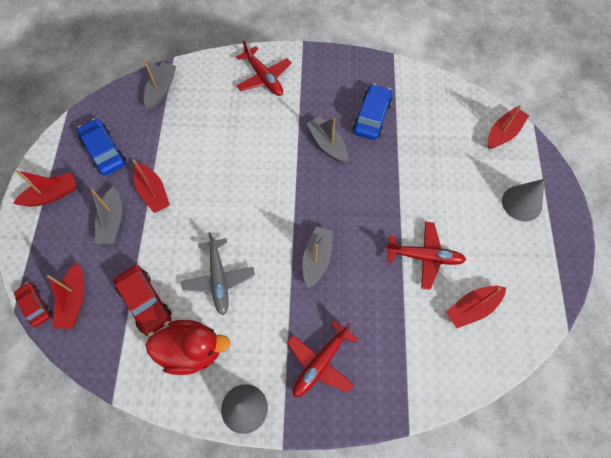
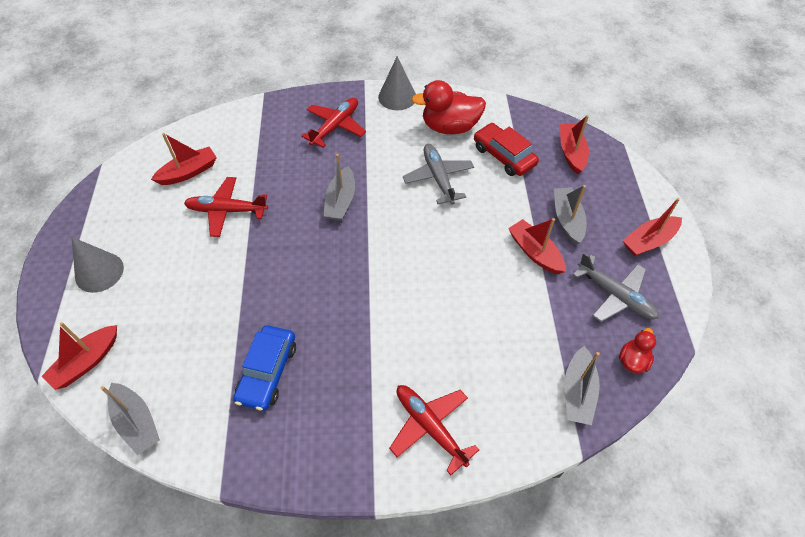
camera: 175 degrees right, 10 degrees down
(35, 306) = (605, 147): red car -> none
(104, 151) = (615, 295): blue car -> grey plane
(115, 106) = (632, 360): none -> red duck
(327, 144) = (330, 327): grey boat -> grey boat (137, 422)

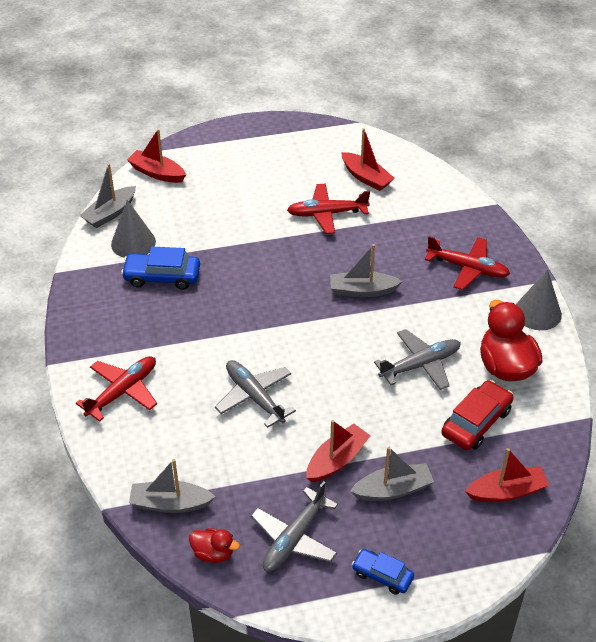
camera: 80 degrees right, 10 degrees down
(99, 272) = (241, 155): grey cone -> grey cone (133, 243)
(227, 210) = (327, 213): red plane -> red plane turned 90 degrees counterclockwise
(455, 304) = (255, 397): none -> grey plane
(649, 241) = (382, 575): red boat -> blue car

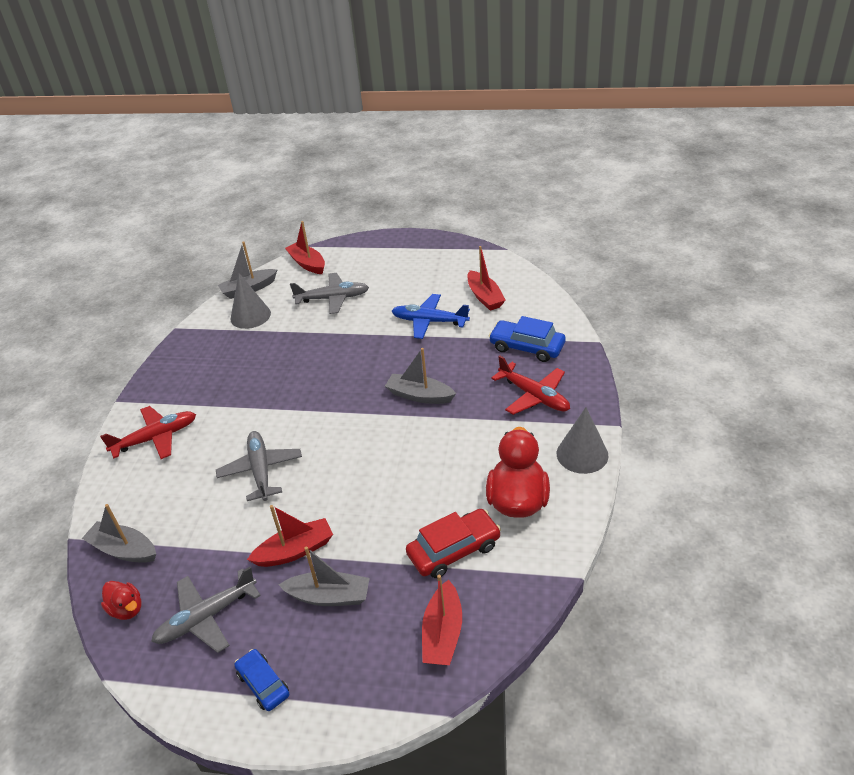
camera: 25 degrees right, 5 degrees down
(162, 277) = (254, 348): blue car -> blue car (527, 347)
(327, 213) = (430, 321): red plane -> blue plane
(420, 365) = (431, 478): grey plane -> grey plane (332, 299)
(506, 492) = (443, 633): red boat -> red boat turned 90 degrees clockwise

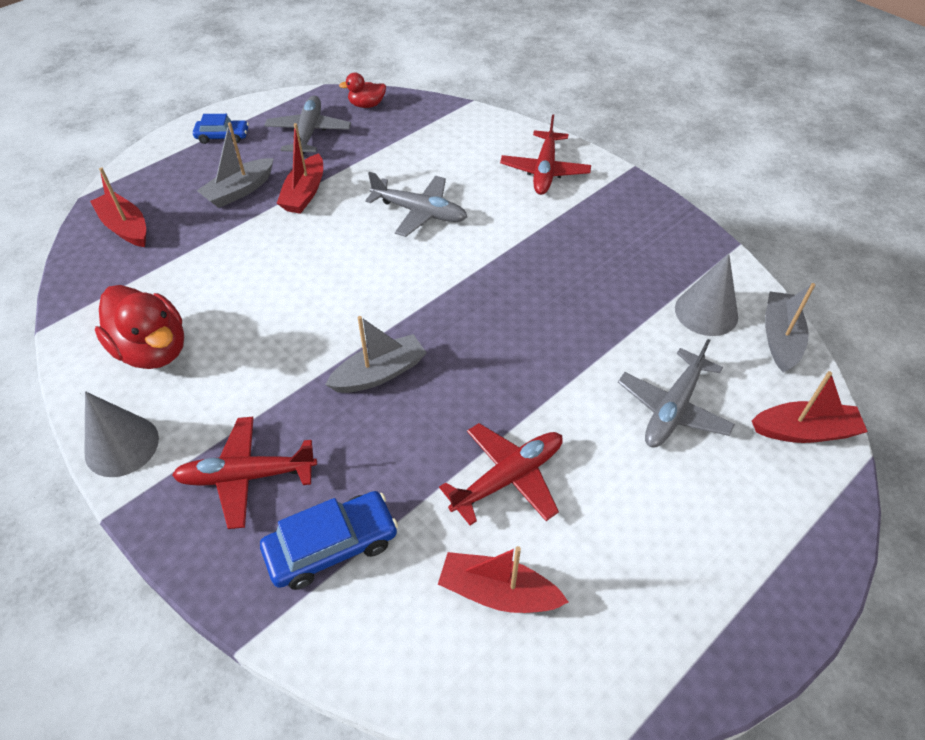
camera: 125 degrees right, 10 degrees up
(124, 550) = (426, 118): grey boat -> none
(430, 321) = (508, 478): blue plane -> red plane
(454, 550) = (173, 275): red car -> none

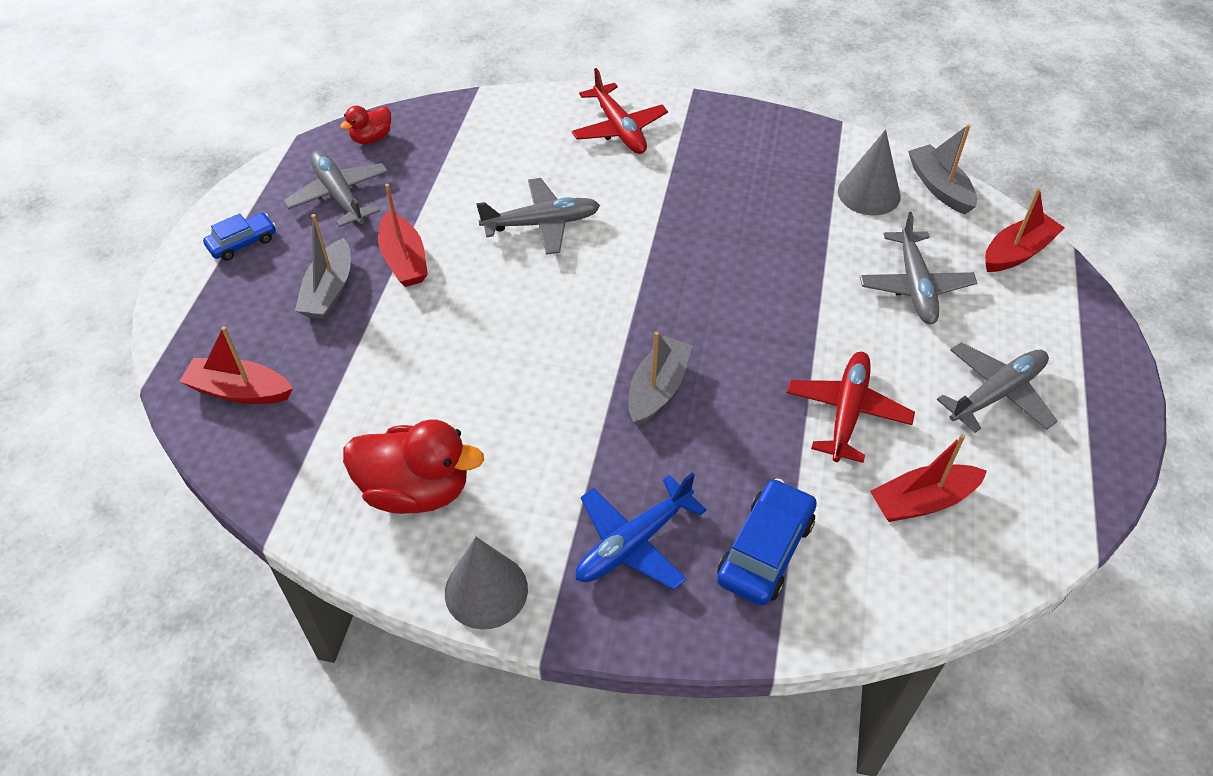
camera: 35 degrees left, 0 degrees up
(247, 476) = (634, 542): red plane -> blue plane
(659, 543) = (996, 394): none -> grey plane

